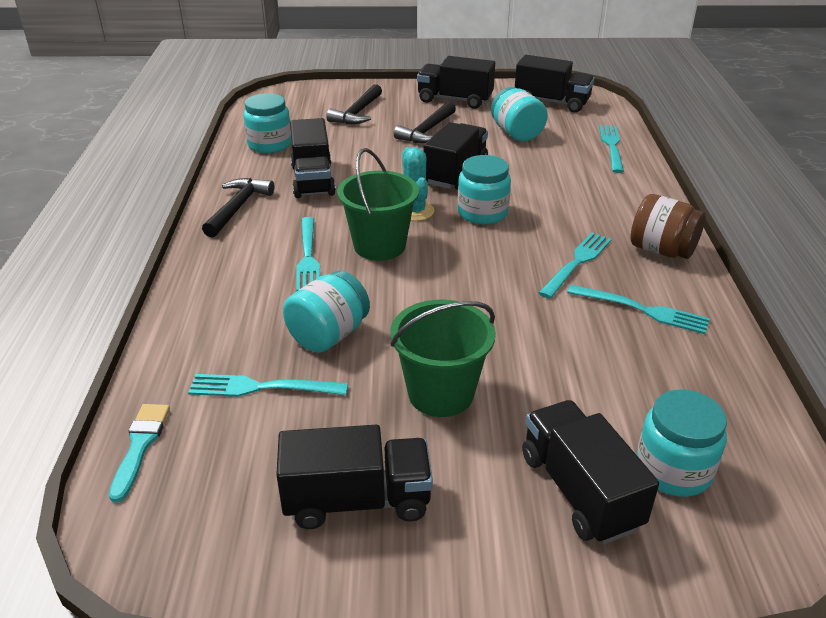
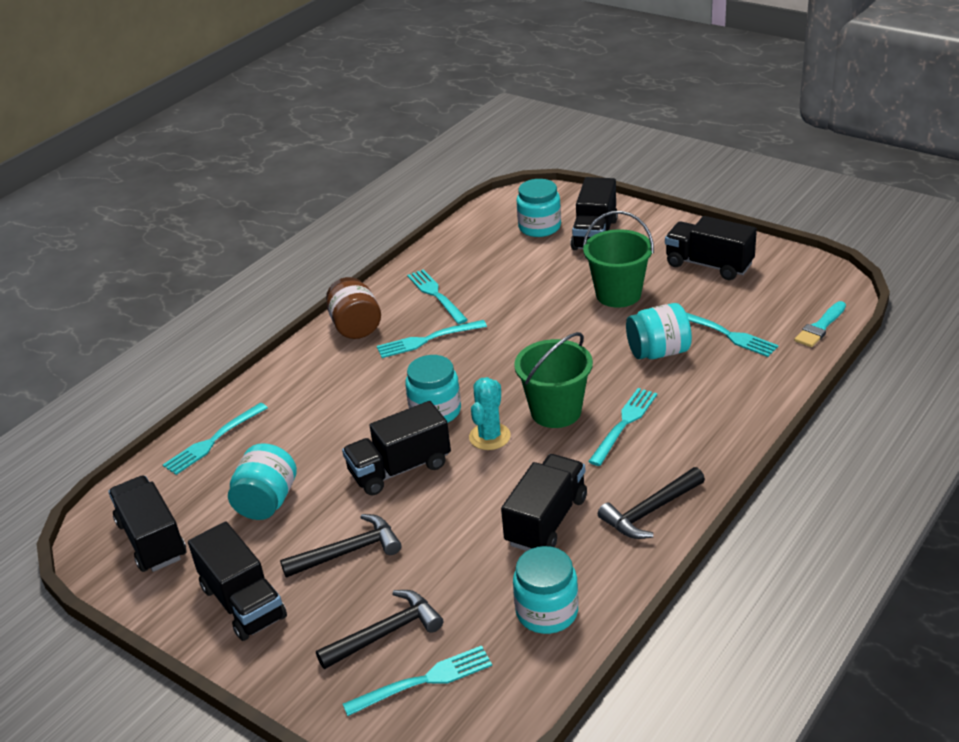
camera: 140 degrees left, 0 degrees up
(314, 106) = (424, 680): none -> turquoise fork

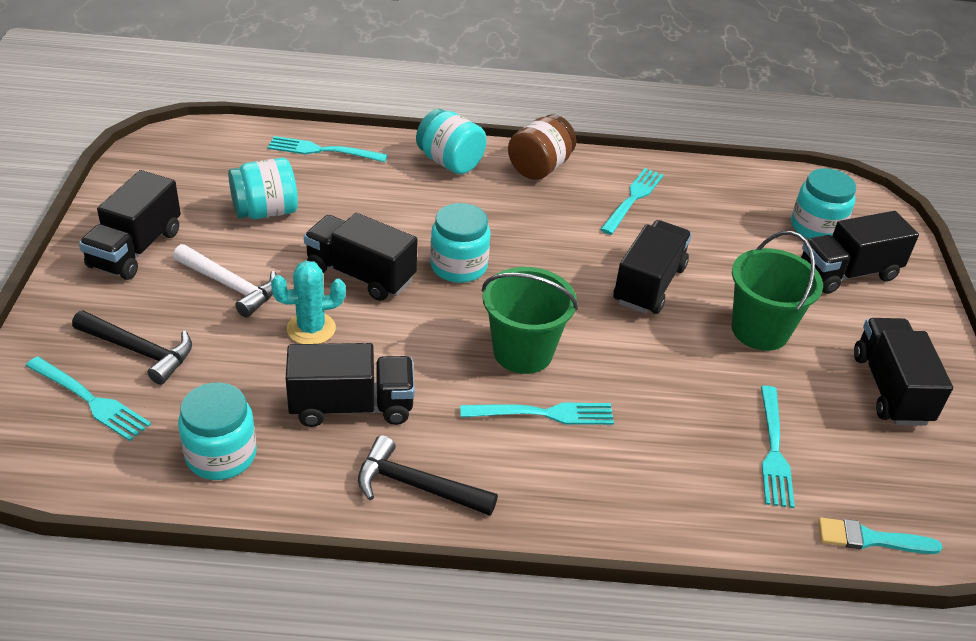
camera: 50 degrees right, 5 degrees up
(152, 540) = (183, 169): black truck -> black truck (649, 285)
(348, 551) = (231, 286): black hammer -> white hammer
(427, 340) = (559, 220): turquoise fork -> none
(489, 437) = (448, 318): turquoise cactus -> turquoise cactus (311, 329)
(658, 352) = (688, 400): turquoise jar -> turquoise jar (450, 162)

